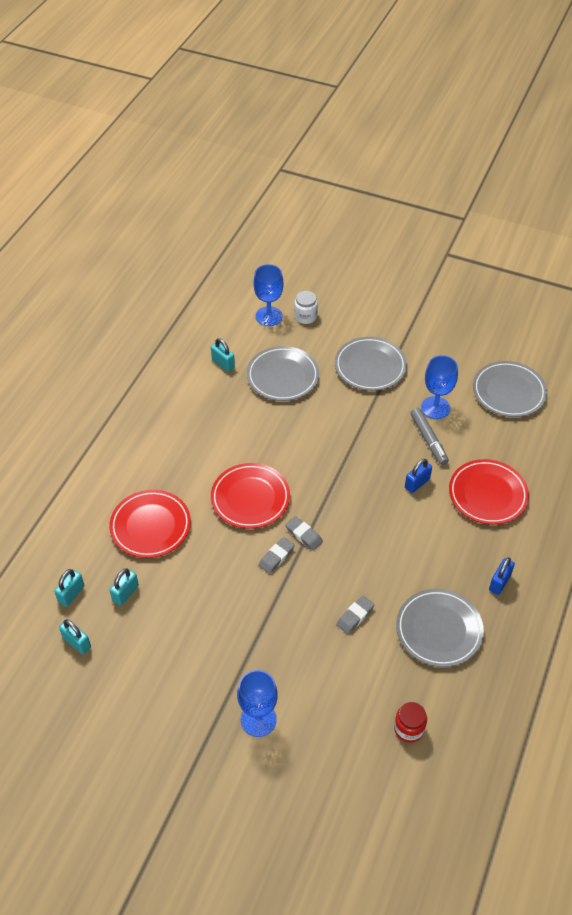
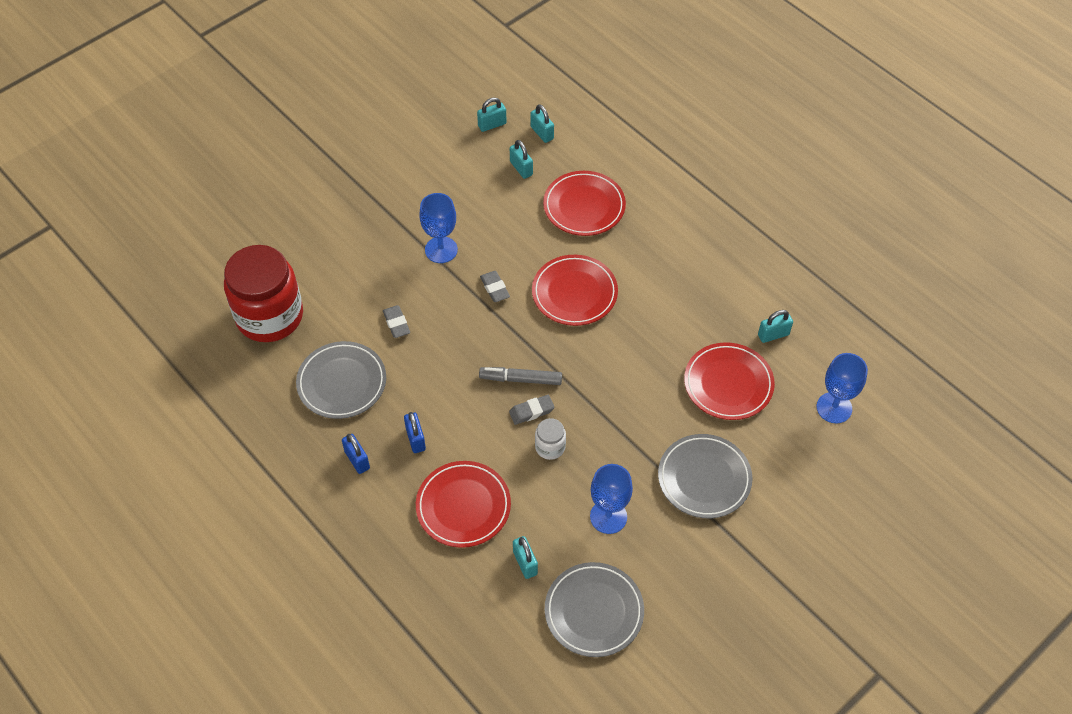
camera: 115 degrees right, 5 degrees up
(258, 719) = (347, 218): blue goblet -> blue goblet (441, 250)
(282, 376) = (728, 384): grey plate -> red plate
(304, 535) = (507, 319): grey eraser -> grey eraser (531, 411)
(305, 316) = (818, 446): white jar -> white jar (550, 447)
(409, 729) = (269, 316): red jar -> red jar, size x2.38
(417, 483) = (514, 445): blue padlock -> blue padlock (415, 439)
(428, 440) = (566, 486): grey marker -> grey marker (520, 379)
(503, 441) = (525, 563): none -> turquoise padlock

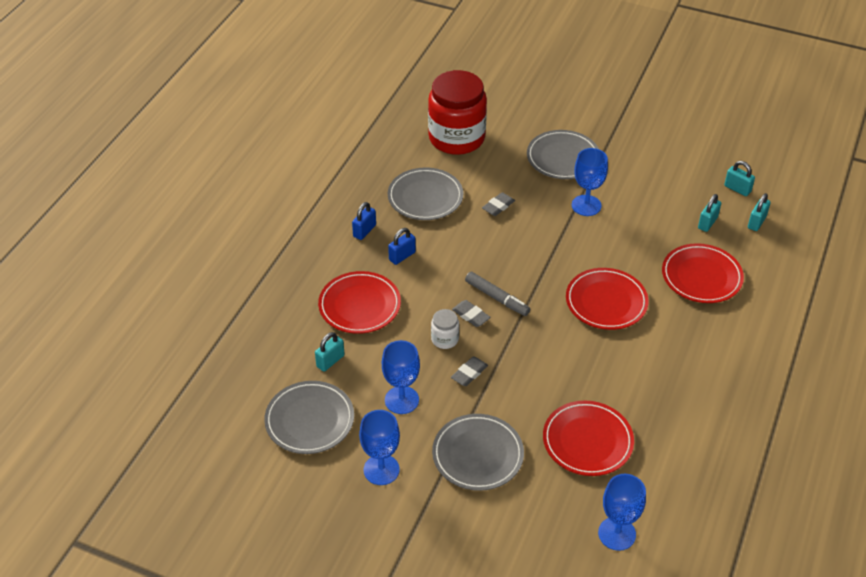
camera: 65 degrees right, 10 degrees down
(362, 238) = (563, 158): none -> grey plate
(494, 288) = (573, 250): grey eraser -> grey eraser (469, 373)
(520, 379) = (497, 298): grey marker -> grey marker turned 150 degrees clockwise
(685, 568) = (381, 469): none -> blue goblet
(773, 335) = (665, 459): turquoise padlock -> none

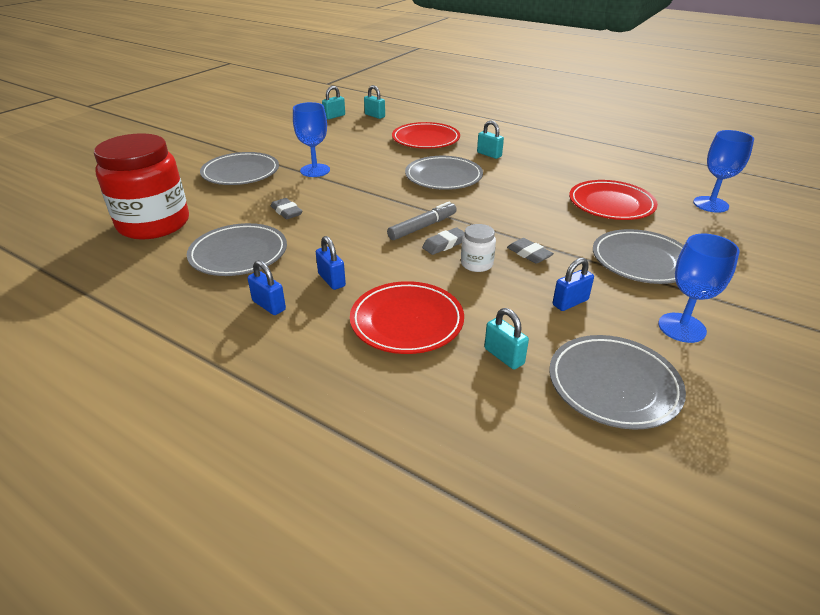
camera: 80 degrees left, 10 degrees down
(401, 400) = (570, 302): blue goblet -> blue padlock
(606, 302) = (443, 177): red plate -> grey plate
(707, 223) = (366, 130): turquoise padlock -> turquoise padlock (489, 154)

